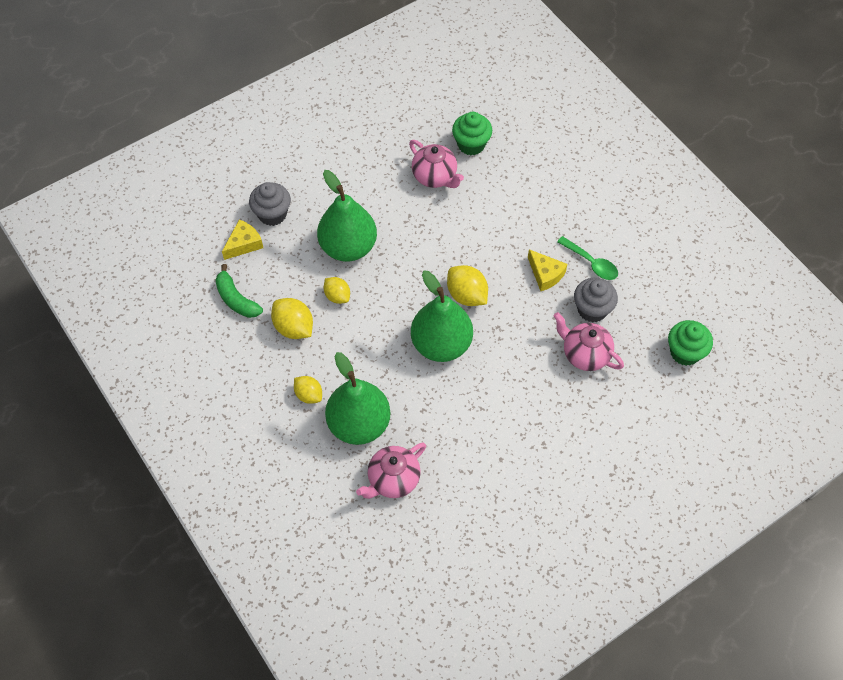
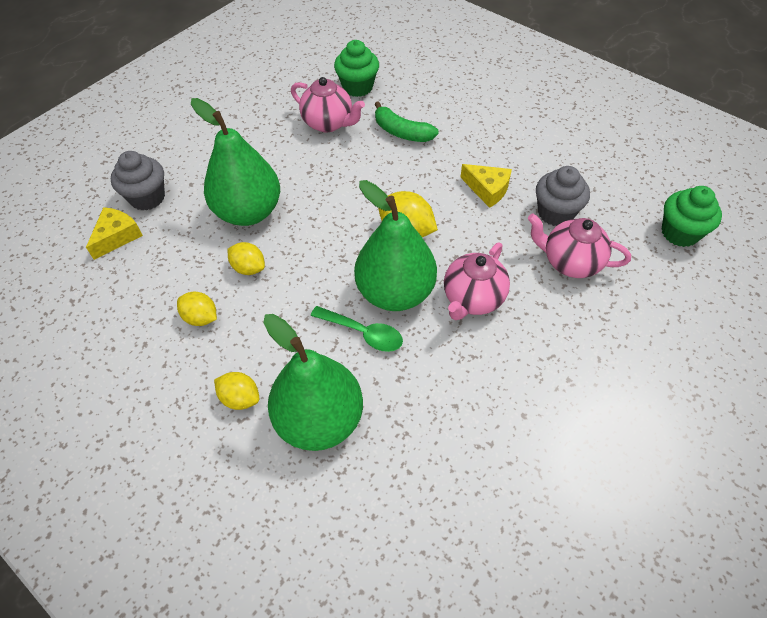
camera: 15 degrees left, 5 degrees down
(236, 299) = (117, 301): green banana -> green banana (402, 132)
(294, 327) = (201, 318): yellow lemon -> yellow lemon, size x0.66
(393, 480) = (389, 486): pink teapot -> pink teapot (472, 299)
(591, 263) = (532, 167): green spoon -> green spoon (363, 333)

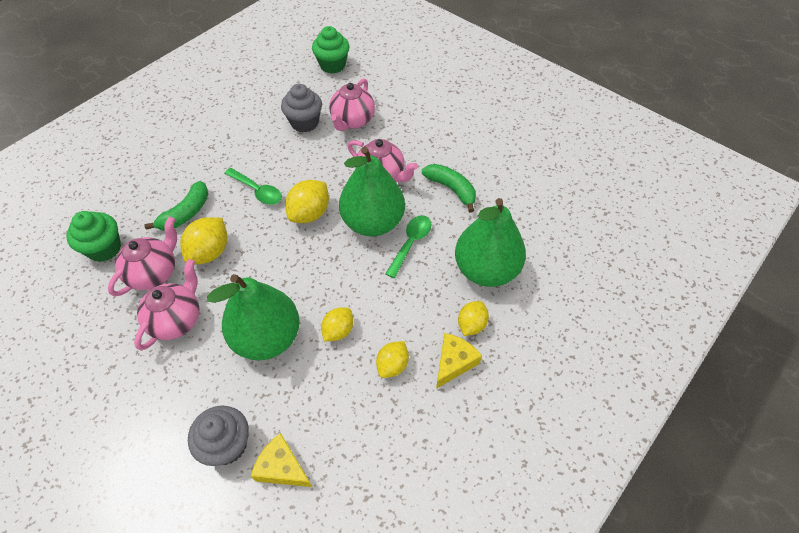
camera: 90 degrees left, 0 degrees up
(276, 146) = (177, 320): none -> pink teapot
(352, 157) = (210, 252): none -> yellow lemon
(437, 182) = (258, 191): none -> green spoon
(458, 381) = (451, 189): none -> green banana
(487, 189) = (272, 159): yellow cheese -> yellow cheese (454, 362)

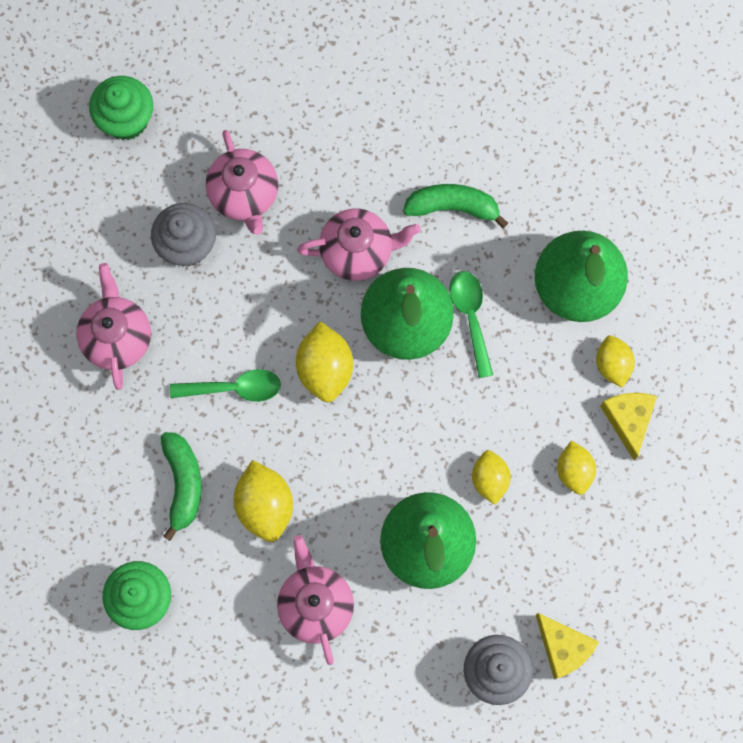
camera: 40 degrees left, 20 degrees up
(154, 273) = (232, 578): pink teapot -> pink teapot (117, 337)
(282, 467) = (563, 647): yellow cheese -> yellow cheese turned 120 degrees counterclockwise

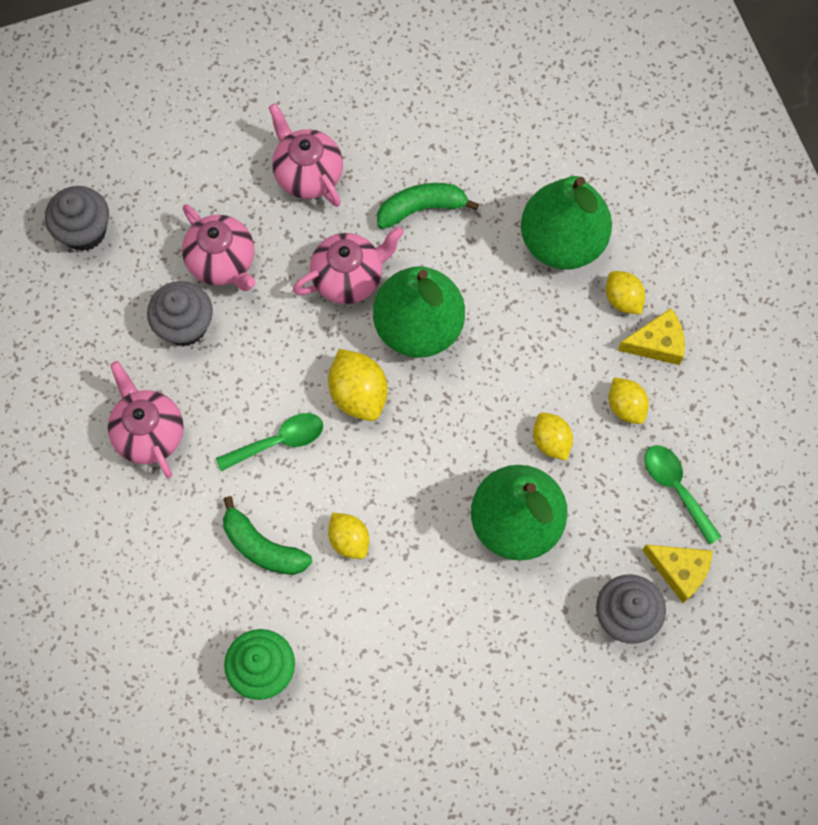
camera: 20 degrees left, 5 degrees down
(126, 120) = (84, 231): green cupcake -> grey cupcake
(183, 483) = (262, 547): green banana -> green banana turned 150 degrees clockwise
(265, 506) = (349, 540): yellow lemon -> yellow lemon, size x0.66
(315, 604) = (432, 615): pink teapot -> pink teapot (307, 174)
(470, 317) = (476, 301): green spoon -> green spoon (676, 488)
(628, 420) = (657, 343): yellow cheese -> yellow cheese turned 105 degrees clockwise

